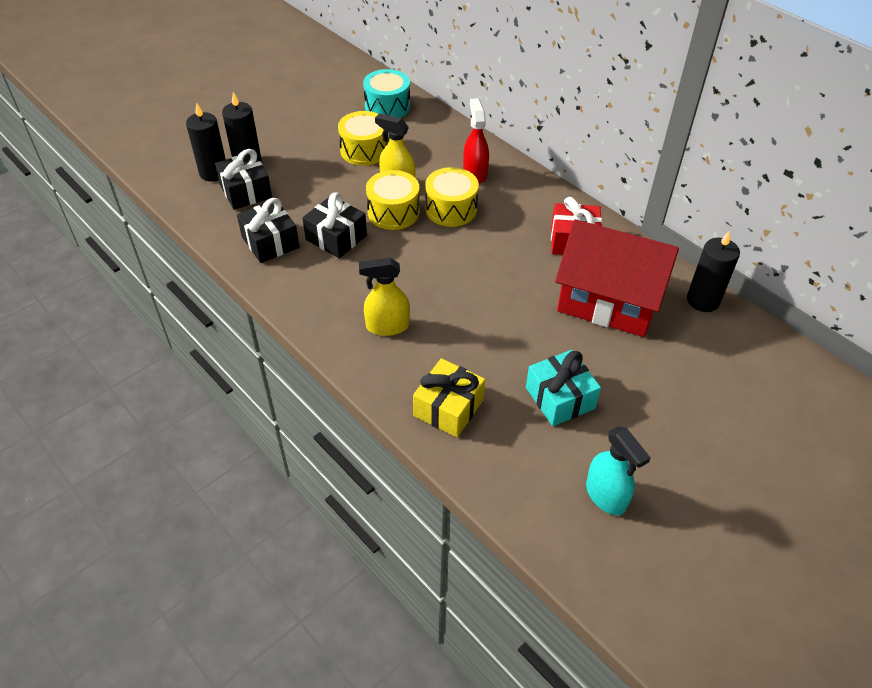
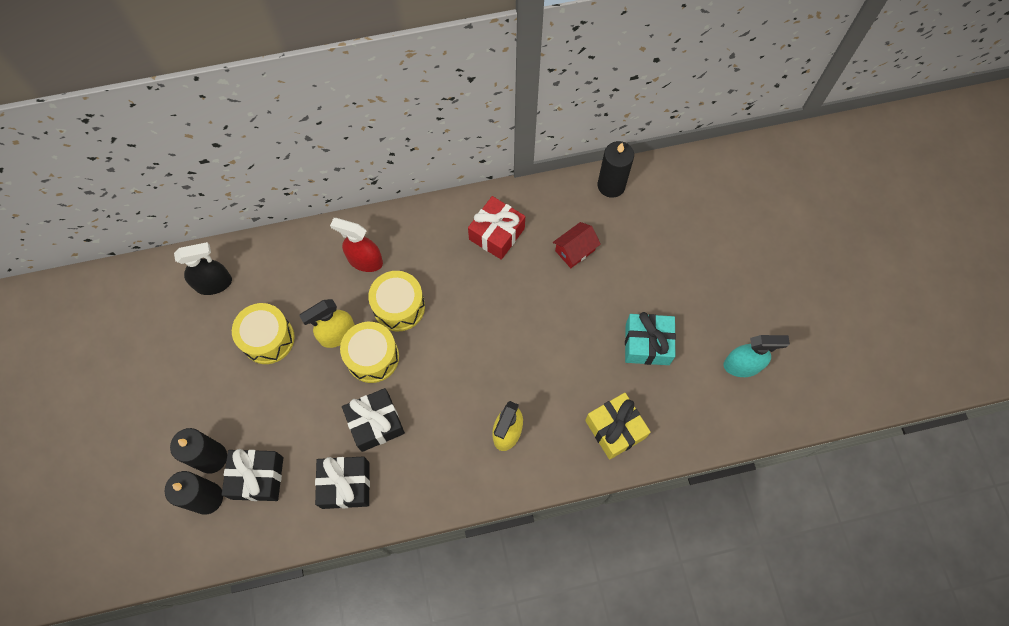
camera: 60 degrees left, 20 degrees up
(387, 106) = (214, 283): turquoise drum -> black spray bottle
(608, 301) = (575, 250): red house -> red house, size x0.41

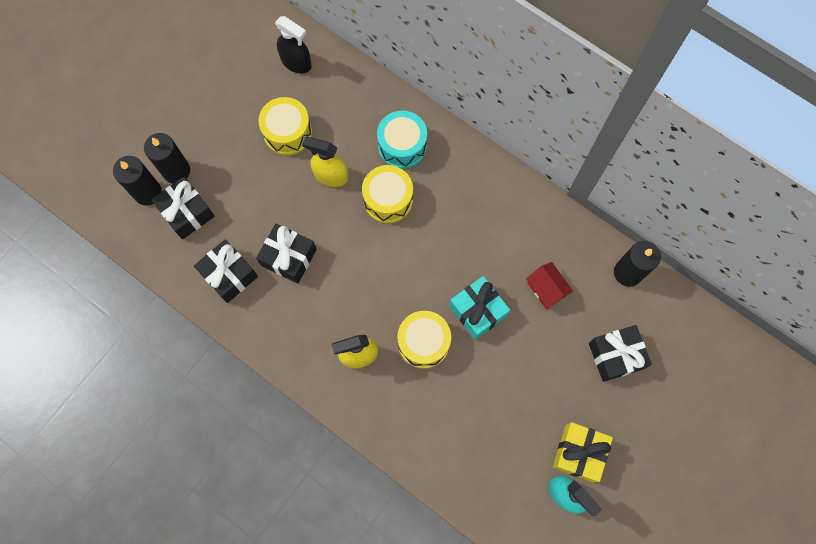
camera: 50 degrees right, 5 degrees up
(365, 260) = (402, 146): red spray bottle -> turquoise drum
(372, 357) = (334, 214): yellow drum -> yellow drum (423, 342)
(497, 234) = (507, 220): red gift -> none
(575, 250) = (546, 289): red house -> red house turned 45 degrees clockwise
(615, 429) = (428, 433): yellow gift -> yellow gift (579, 453)
(647, 344) = (517, 405): turquoise gift -> turquoise gift (477, 311)
(666, 244) = (615, 355): none -> black gift

